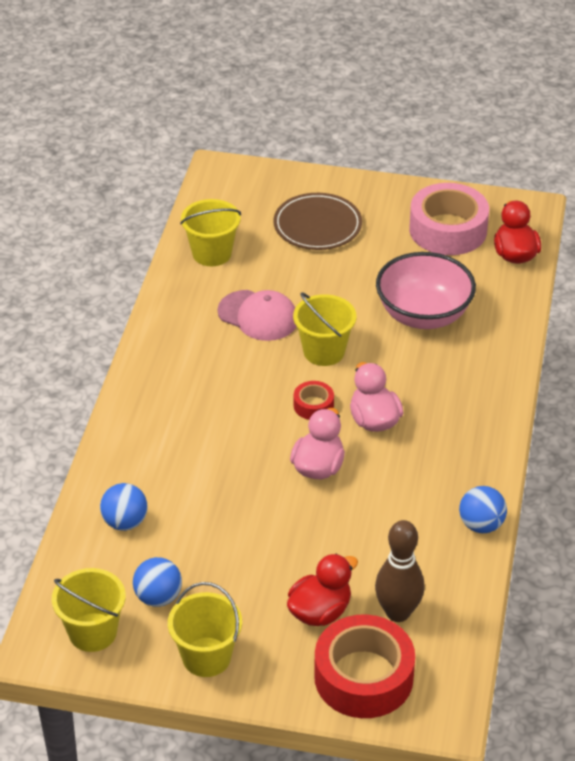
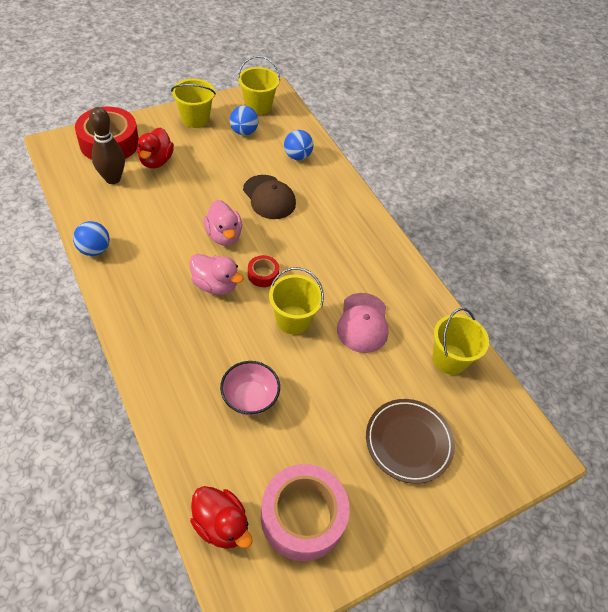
camera: 135 degrees right, 10 degrees up
(220, 485) = (269, 197): none -> brown cap
(258, 316) = (363, 323): pink cap -> pink cap turned 75 degrees counterclockwise
(423, 315) = (250, 398): pink bowl -> pink bowl, size x0.63

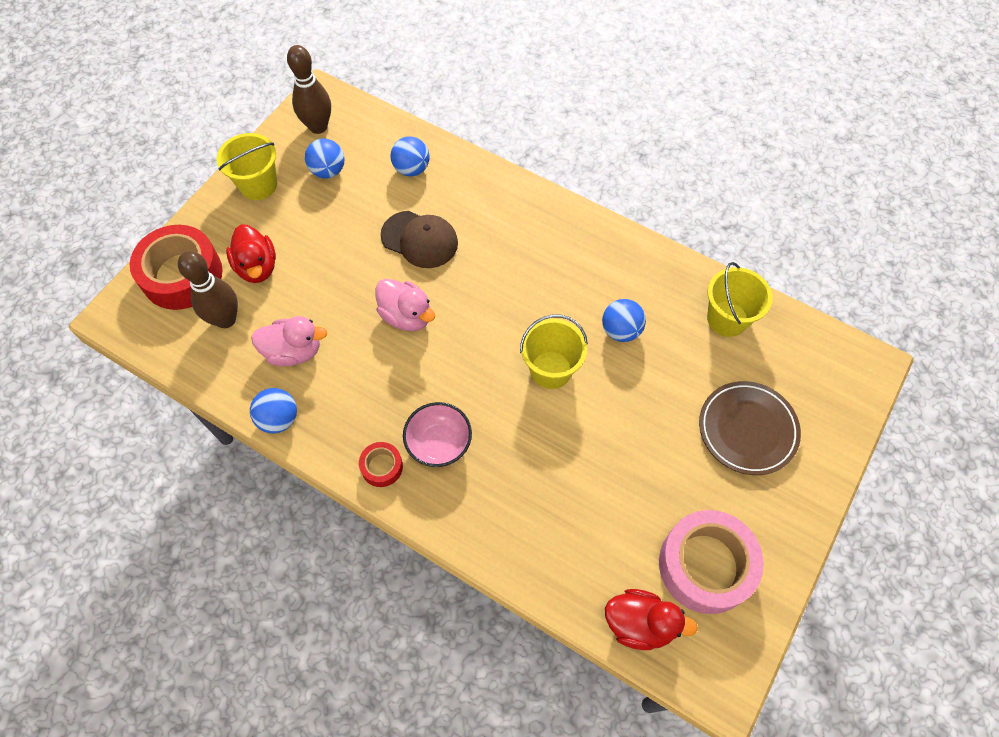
camera: 25 degrees left, 10 degrees up
(215, 285) = (443, 380): pink duck -> pink duck (293, 351)
(250, 398) = (571, 481): pink bowl -> pink bowl (439, 444)
(258, 106) = (318, 127): yellow bucket -> brown bowling pin
(263, 274) = (482, 337): red tape -> red tape (382, 467)
(363, 323) = (621, 330): pink cap -> blue ball

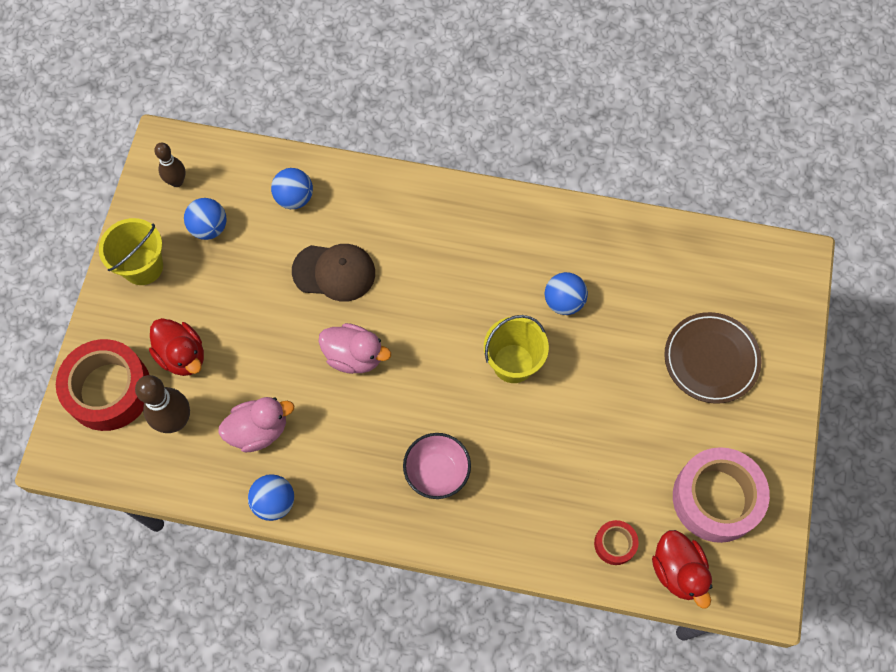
camera: 20 degrees left, 5 degrees up
(318, 127) = (177, 181): brown bowling pin -> brown bowling pin, size x0.64
(382, 467) = (392, 513): red tape -> red tape (615, 544)
(639, 623) = (678, 571): red duck -> red duck turned 75 degrees clockwise
(727, 319) = (657, 256): yellow bucket -> none

